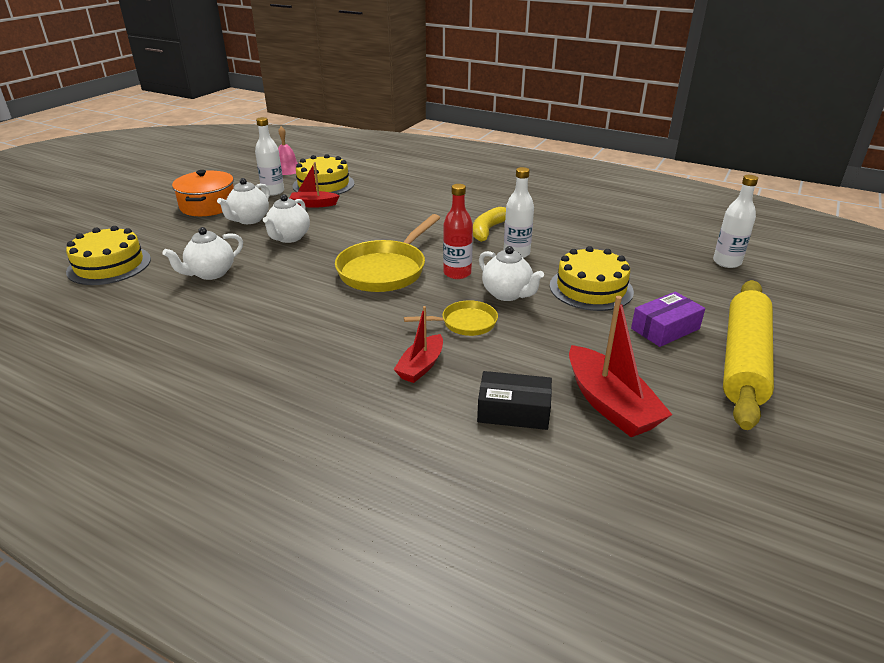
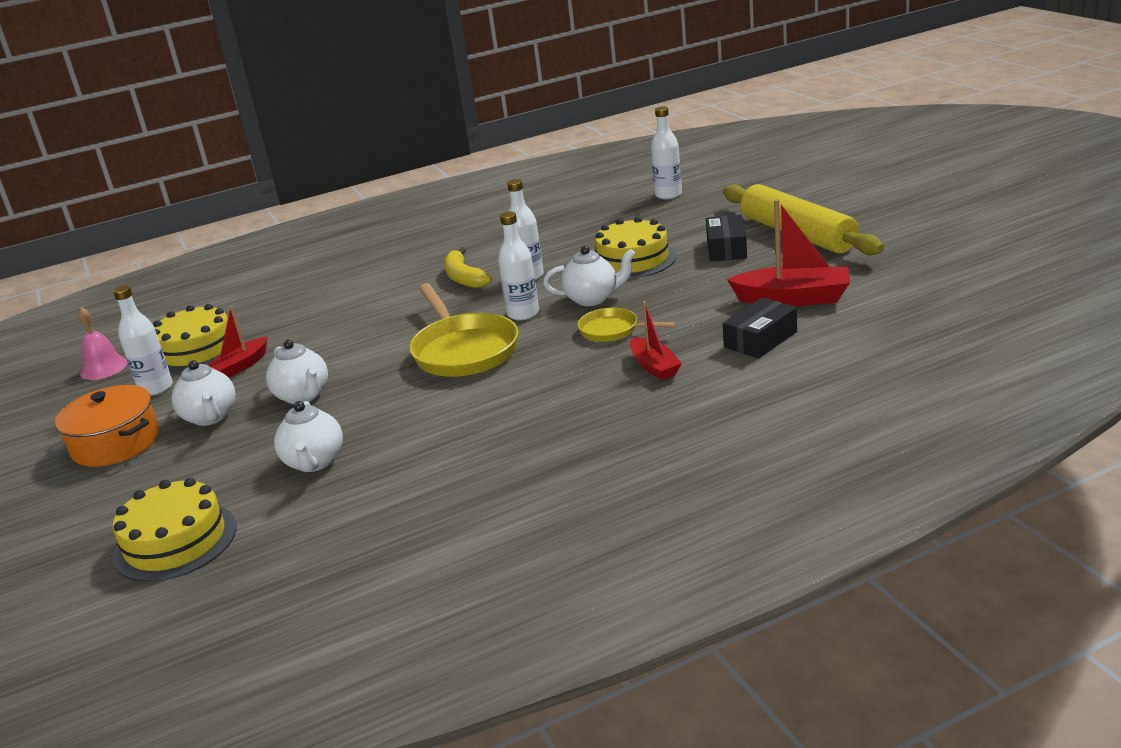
camera: 50 degrees left, 5 degrees down
(457, 273) = (523, 314): red bottle -> white bottle
(464, 323) = (613, 330): yellow pan -> yellow pan turned 90 degrees counterclockwise
(665, 329) = (726, 248): purple box -> black box

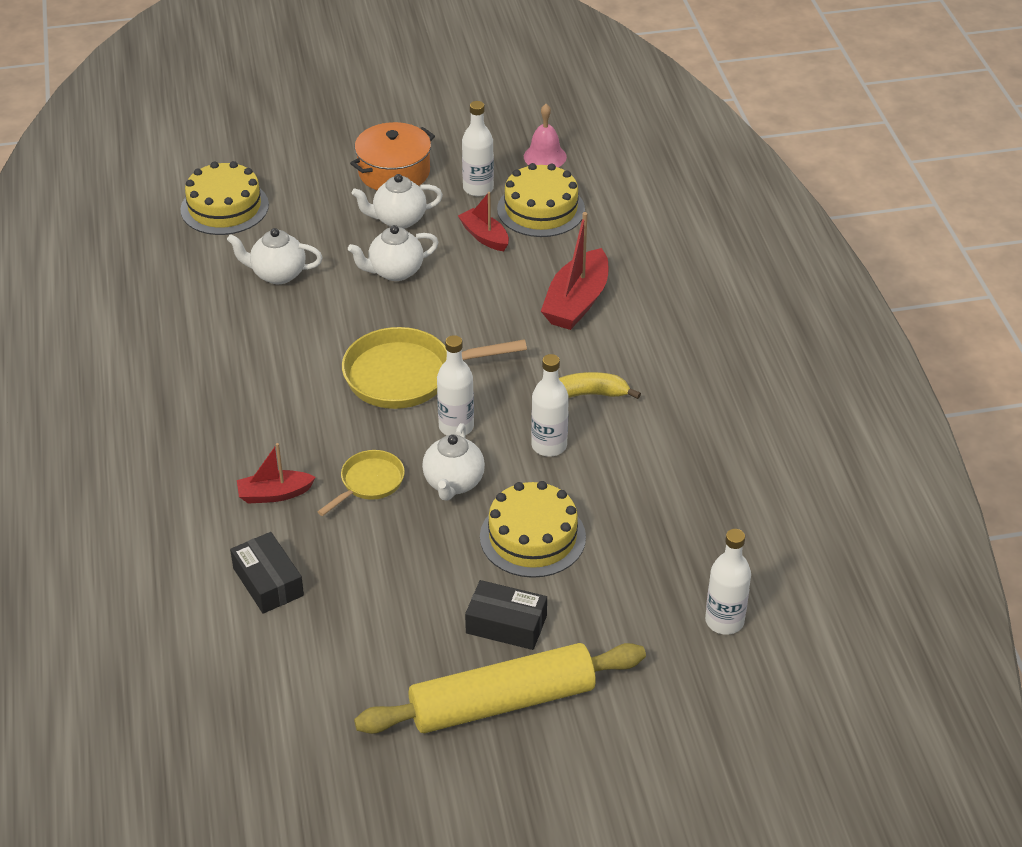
camera: 100 degrees right, 15 degrees up
(793, 299) = (335, 636): red boat -> red boat (576, 302)

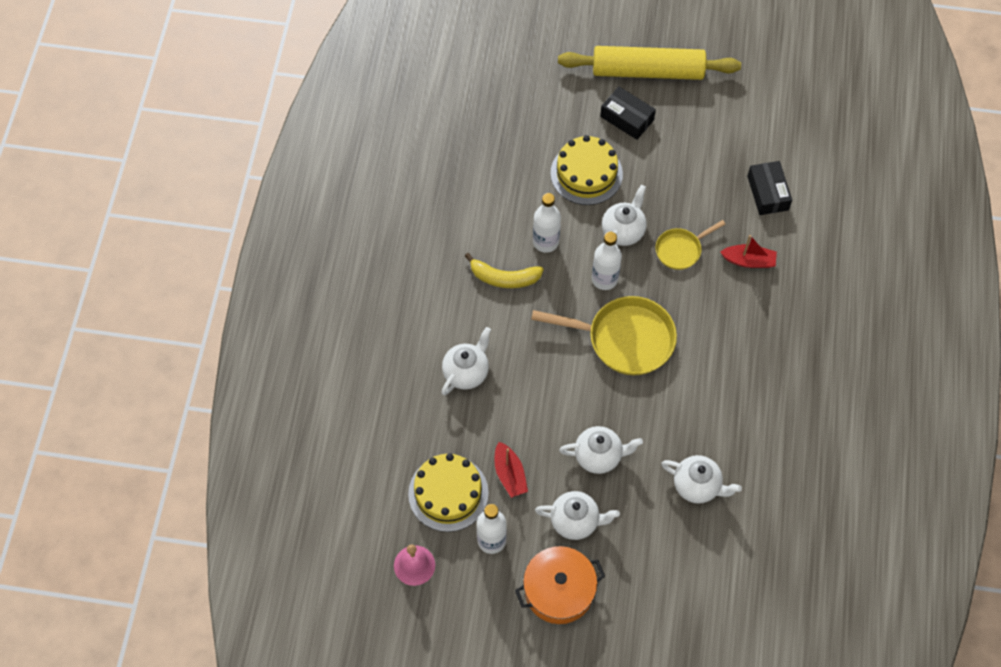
camera: 160 degrees left, 20 degrees up
(224, 207) = (725, 592): yellow cake -> none
(576, 302) = (466, 372): red boat -> white teapot
(724, 621) = (495, 81): white bottle -> none

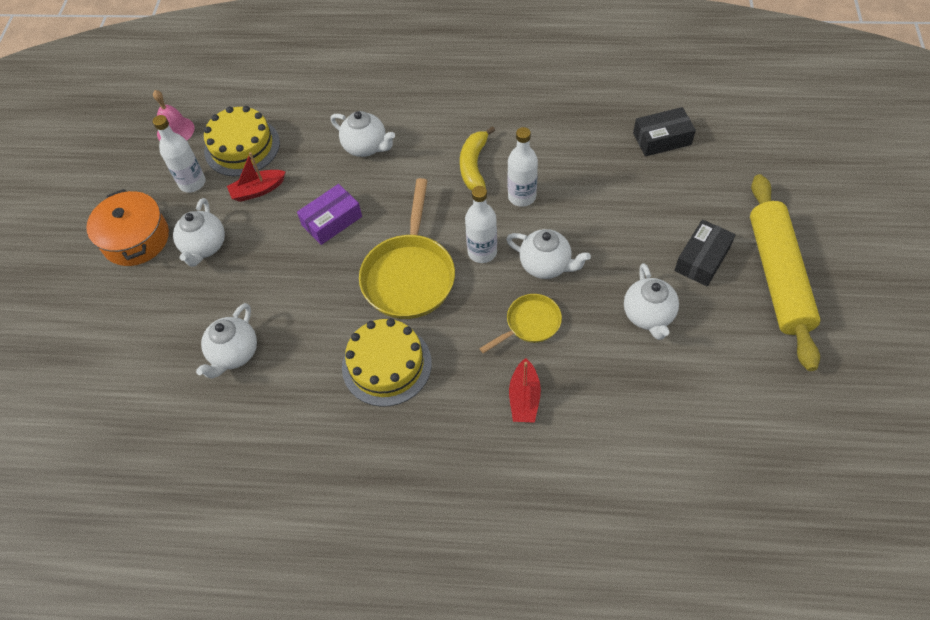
camera: 90 degrees right, 5 degrees down
(556, 404) = (332, 221): none -> purple box
(586, 173) = (616, 225): yellow cake -> yellow cake (386, 365)
(599, 456) = (273, 261): white teapot -> white teapot (648, 315)
(681, 250) = (530, 324): yellow pan -> yellow pan turned 90 degrees clockwise
(767, 193) = (628, 418): black box -> black box (662, 139)

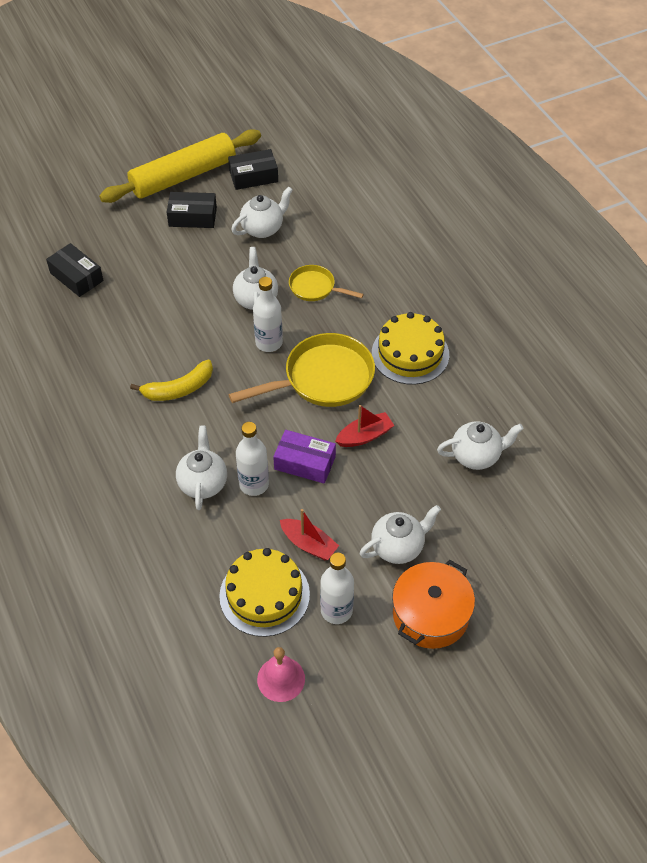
camera: 125 degrees left, 5 degrees down
(522, 196) = (194, 341): white bottle -> white bottle (254, 484)
(524, 398) = (376, 267): red boat -> red boat (364, 436)
(745, 345) = (253, 176): none -> black box

